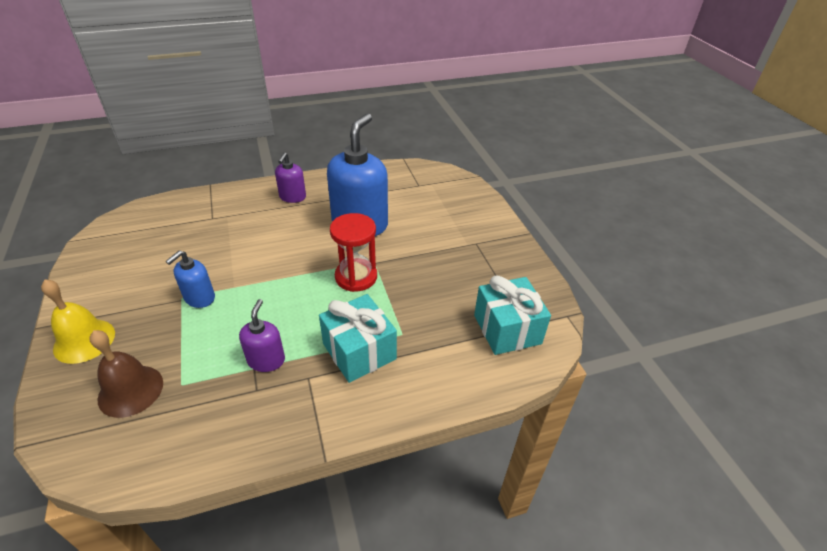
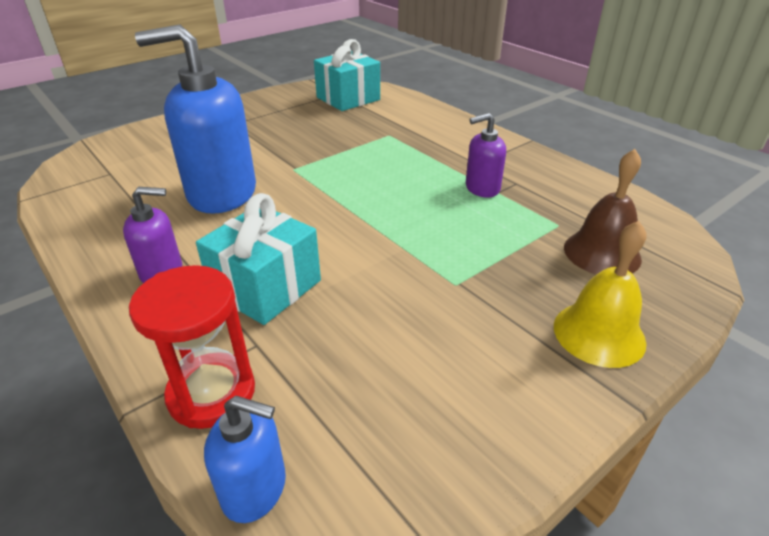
camera: 110 degrees left, 5 degrees down
(199, 298) = (444, 267): blue soap dispenser -> blue soap dispenser (255, 488)
(356, 277) = (327, 172): red hourglass -> red hourglass (211, 393)
(359, 351) = (426, 148): turquoise gift -> turquoise gift (265, 287)

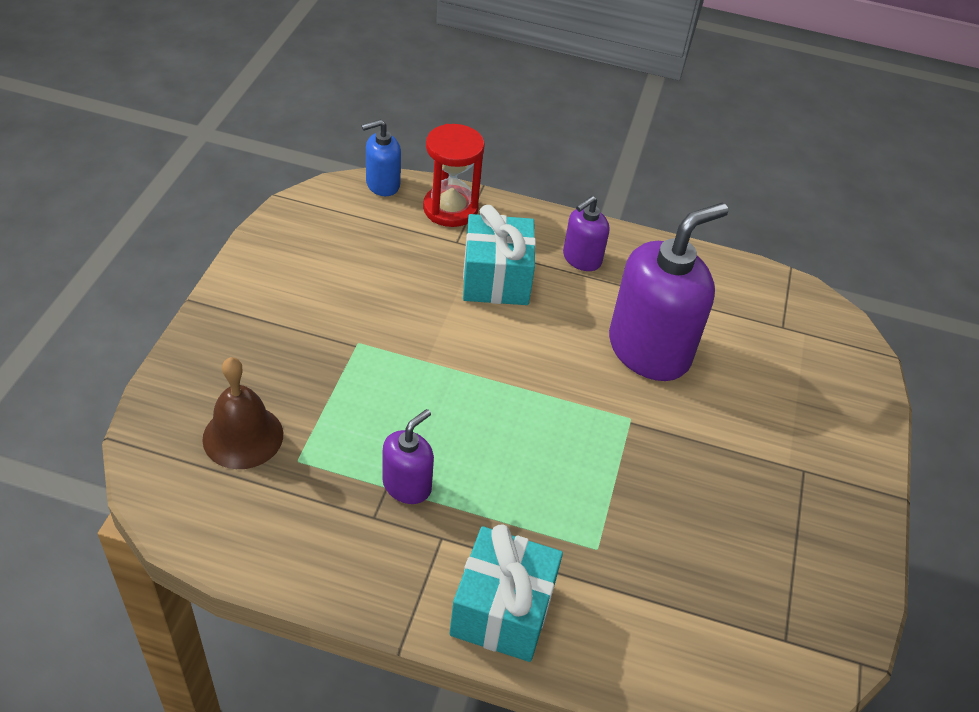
camera: 140 degrees right, 10 degrees up
(221, 193) = (649, 350): blue soap dispenser -> purple soap dispenser
(348, 98) = (751, 629): turquoise gift -> turquoise gift (502, 610)
(599, 333) = (227, 344): yellow bell -> none

